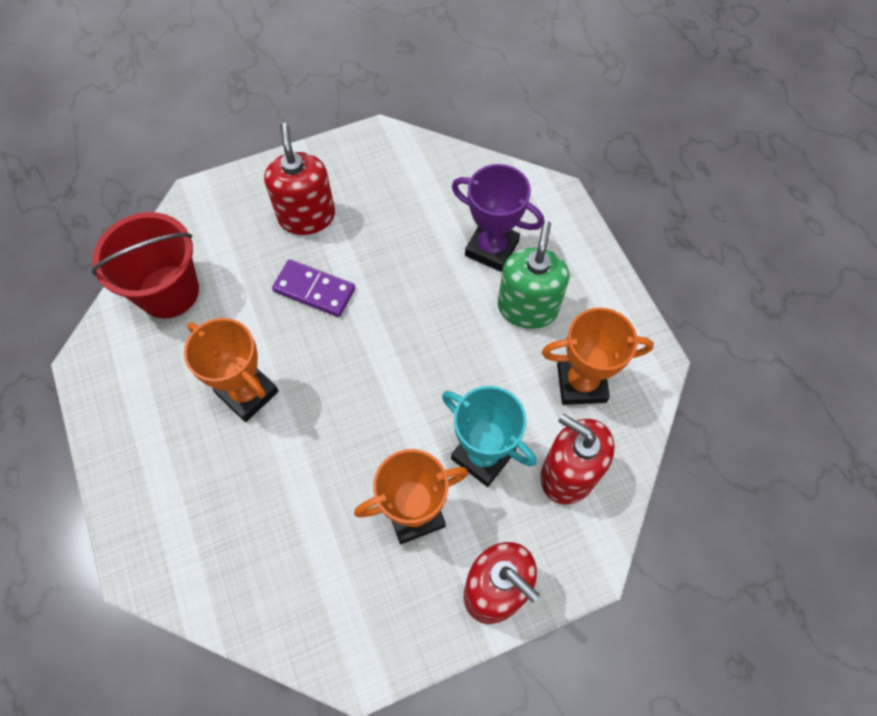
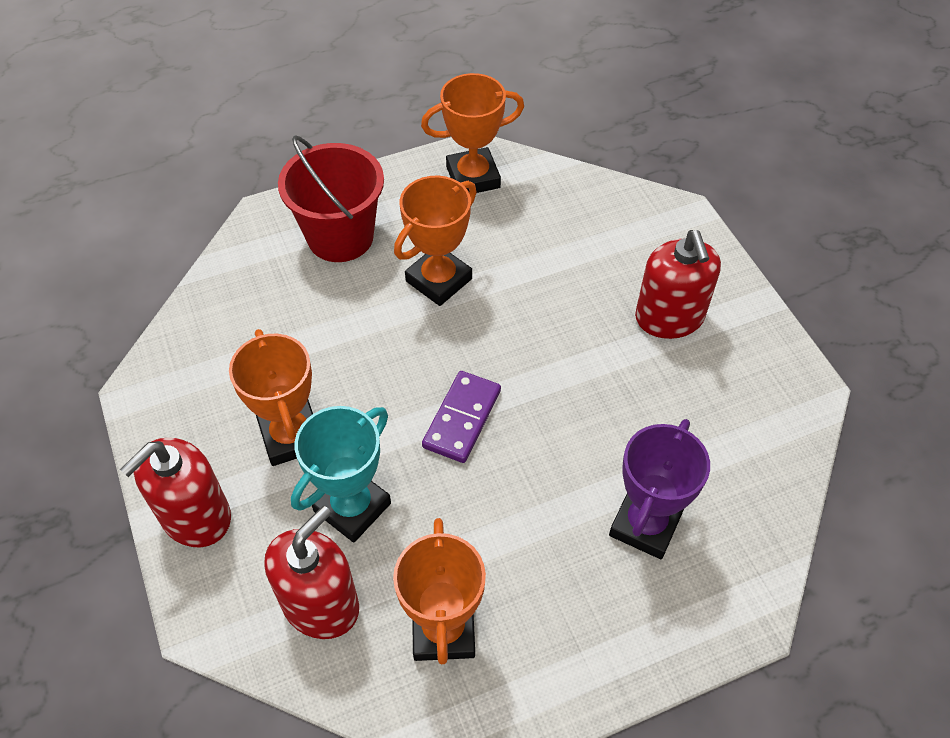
camera: 90 degrees right, 10 degrees down
(119, 363) = (473, 177): none -> orange trophy
(168, 291) = (557, 204): red bucket -> red bucket (340, 237)
(307, 216) = (669, 317): red soap dispenser -> red soap dispenser turned 90 degrees clockwise
(314, 290) = (567, 331): purple domino -> purple domino (462, 418)
(527, 308) = (555, 567): green soap dispenser -> none

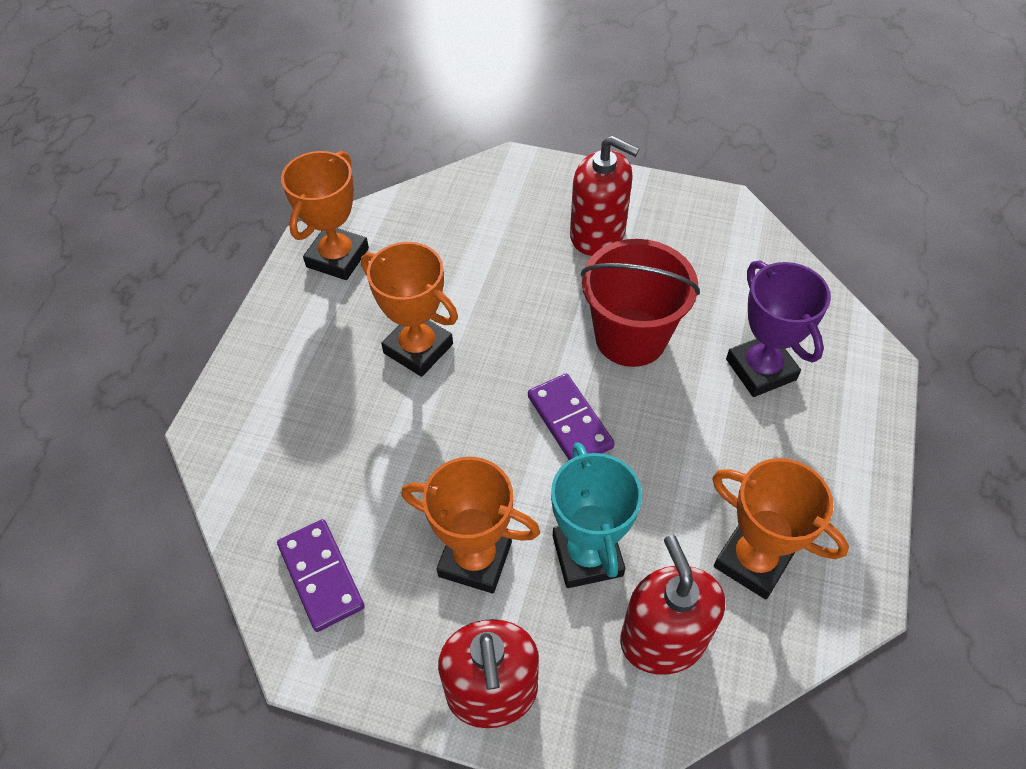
camera: 50 degrees left, 0 degrees up
(207, 356) = (321, 576): none -> purple domino
(340, 237) = (297, 388): red bucket -> red bucket (630, 337)
(439, 280) = (418, 348): orange trophy -> orange trophy turned 45 degrees counterclockwise

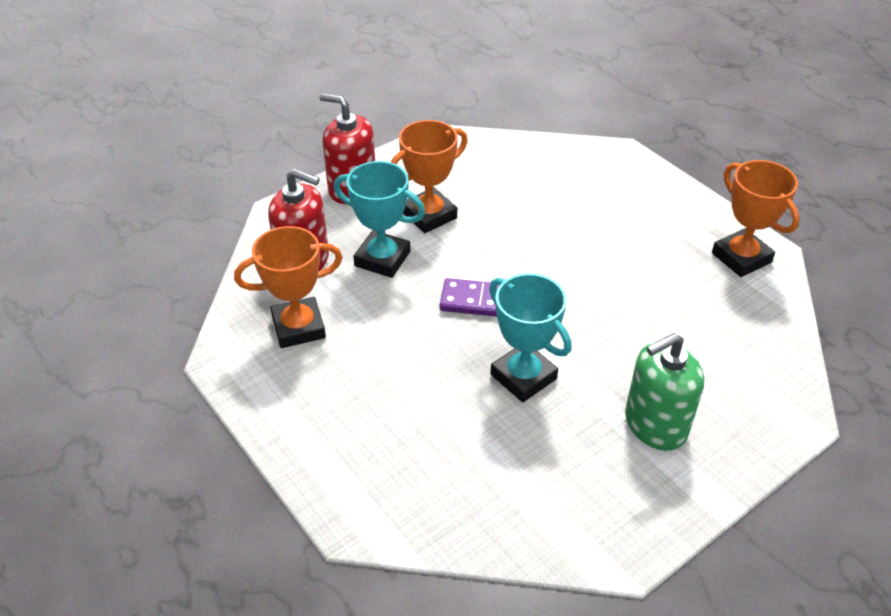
camera: 125 degrees right, 10 degrees down
(321, 576) = (479, 159): purple domino -> none
(418, 348) = (612, 260): orange trophy -> none
(597, 234) = (655, 424): red soap dispenser -> green soap dispenser
(630, 337) = (523, 376): red bucket -> turquoise trophy
(760, 369) = (422, 436): purple trophy -> none

